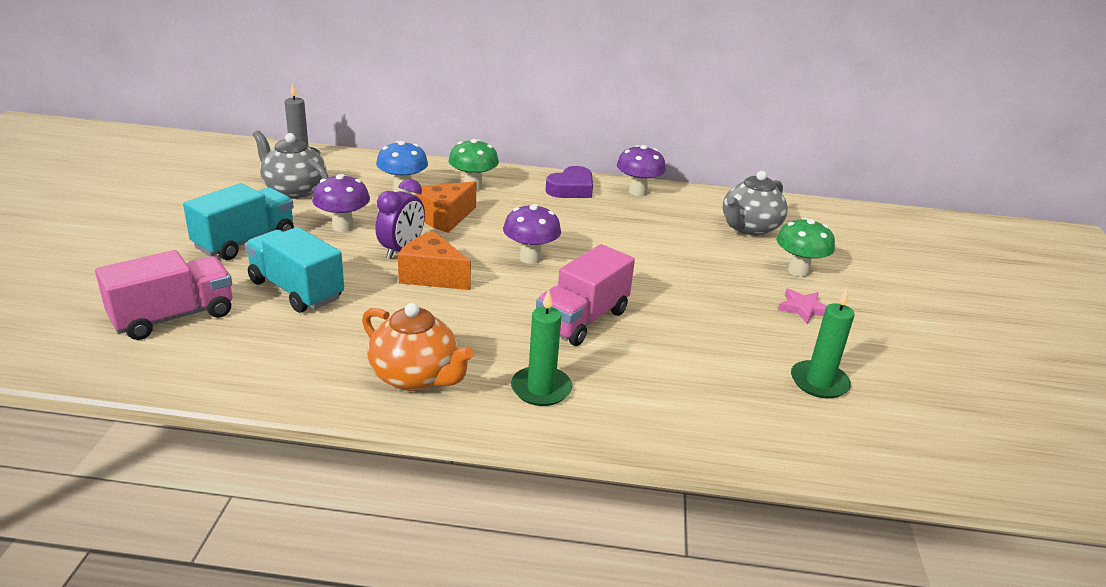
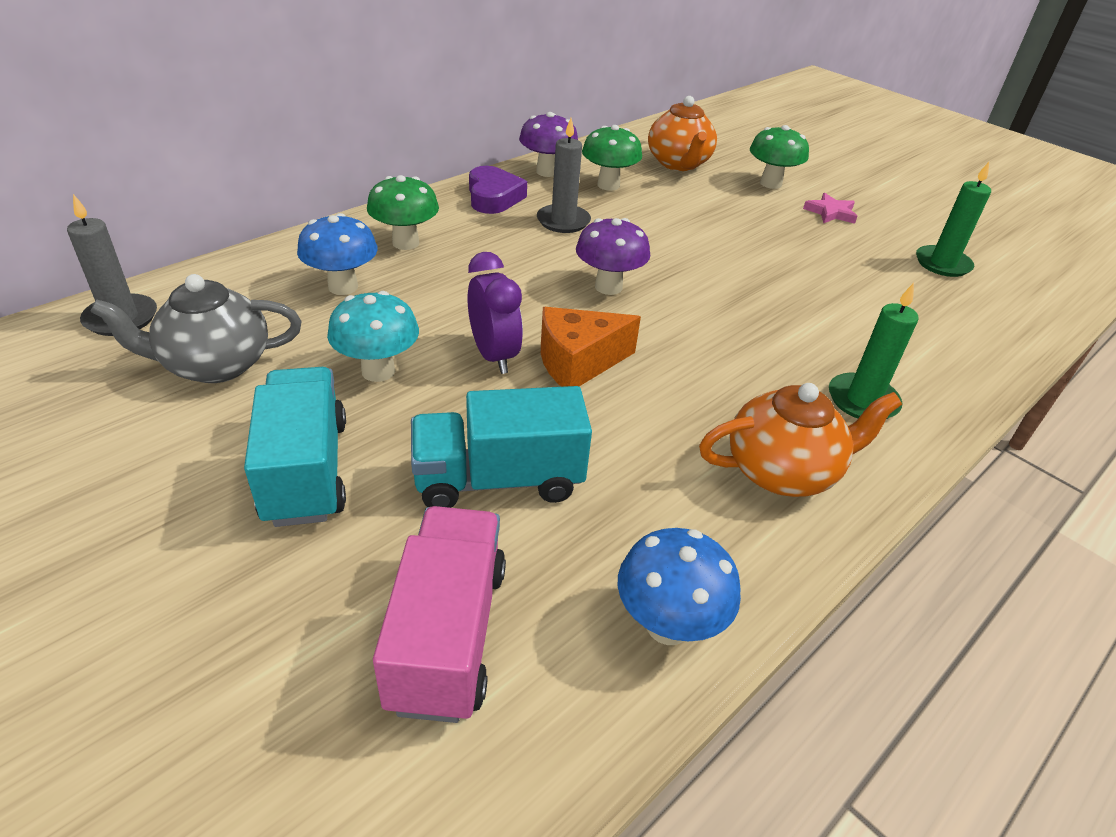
camera: 50 degrees left, 10 degrees up
(237, 375) = (667, 625): none -> blue mushroom
(343, 227) = (378, 371): purple mushroom -> turquoise mushroom
(444, 218) = (454, 293): orange cheese -> none
(582, 320) = (757, 317): pink truck -> none
(583, 218) = (563, 221): none -> grey candle
(662, 215) = (608, 185): none -> green mushroom
(749, 228) = (678, 164): grey teapot -> orange teapot

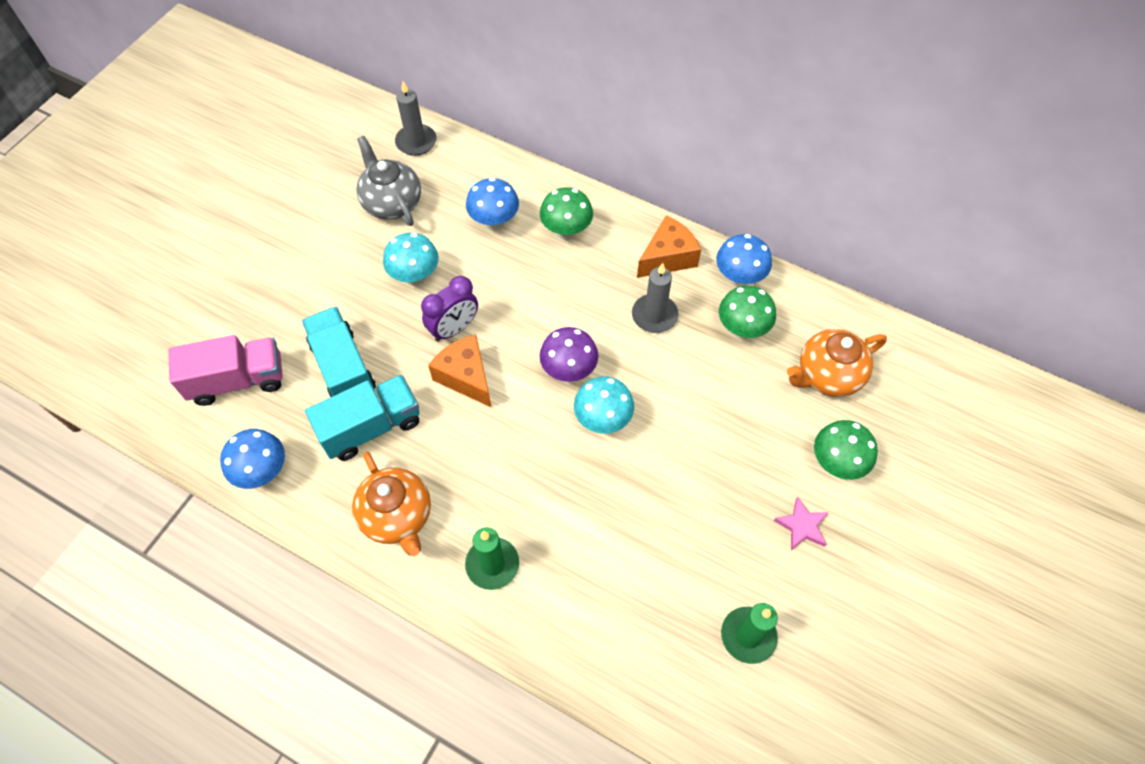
camera: 75 degrees right, 20 degrees up
(306, 471) = (323, 281): turquoise truck -> turquoise truck (371, 427)
(493, 197) = (668, 258): purple heart -> orange cheese
(547, 172) = (738, 278): purple mushroom -> blue mushroom
(684, 281) = (602, 420): none -> turquoise mushroom

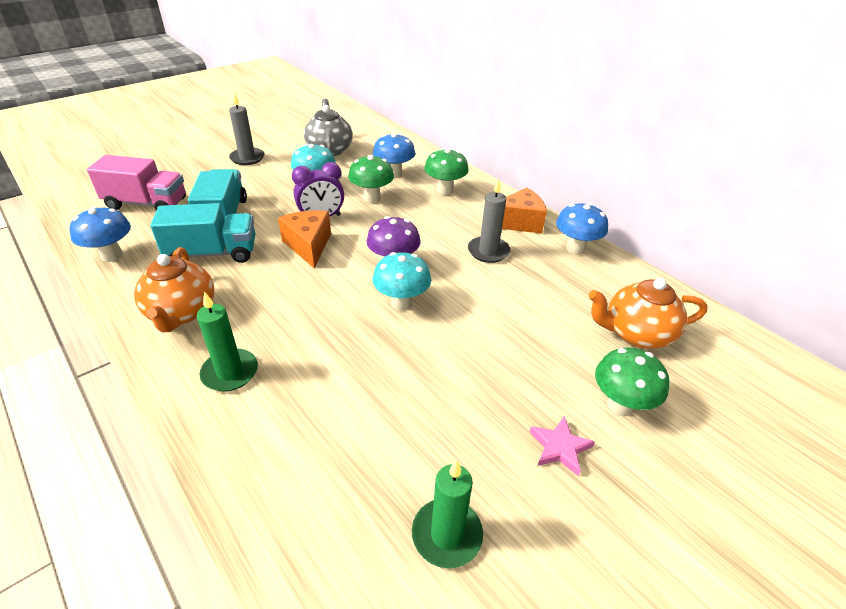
camera: 20 degrees right, 20 degrees down
(416, 142) = (368, 129): grey candle -> grey candle (247, 158)
(742, 330) = (563, 280): green mushroom -> green mushroom (372, 198)

